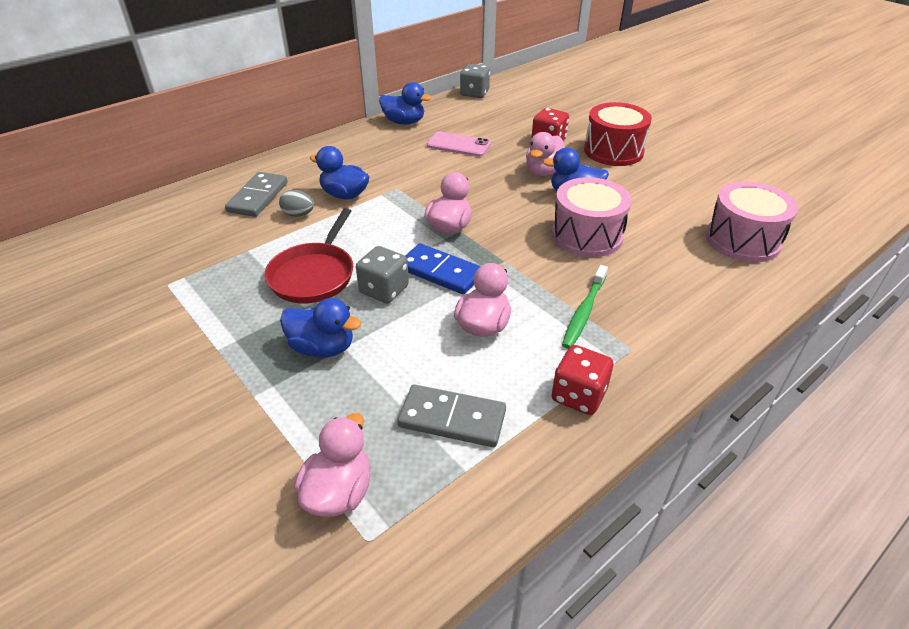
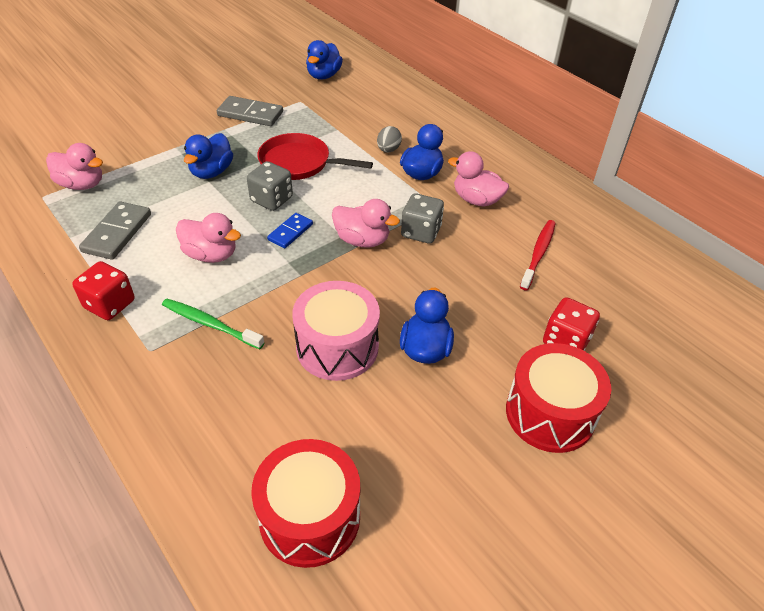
camera: 90 degrees right, 5 degrees up
(258, 197) = (417, 127): grey domino -> grey domino (250, 114)
(404, 122) = (588, 211): blue duck -> blue duck (324, 75)
(440, 272) = (290, 232): blue domino -> blue domino, size x0.63
(458, 145) = (538, 254): pink phone -> red toothbrush
(474, 93) = (698, 276): grey dice -> grey dice (421, 232)
(544, 171) = (481, 326): pink duck -> pink duck (476, 200)
(742, 240) = (310, 517): pink drum -> red drum

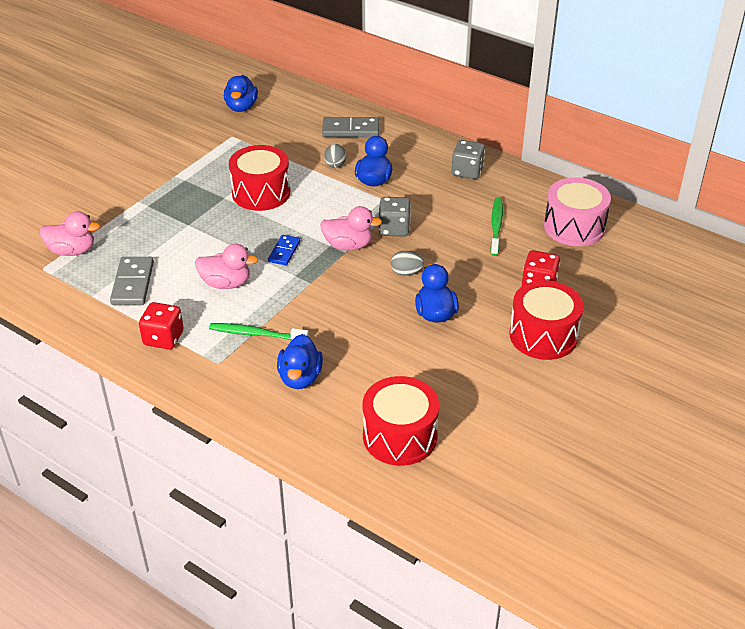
camera: 15 degrees left, 5 degrees down
(211, 172) = (186, 216): blue duck -> blue duck (300, 378)
(250, 114) = (191, 157): grey domino -> grey domino (350, 130)
(271, 199) = (253, 229): grey dice -> grey dice (467, 171)
(299, 163) = (261, 193): red pan -> red drum
(337, 347) = (366, 327): pink drum -> pink drum (574, 227)
(413, 287) = (406, 272): none -> grey egg
(476, 200) = (429, 193): pink duck -> none
(538, 254) = (496, 226): red toothbrush -> green toothbrush

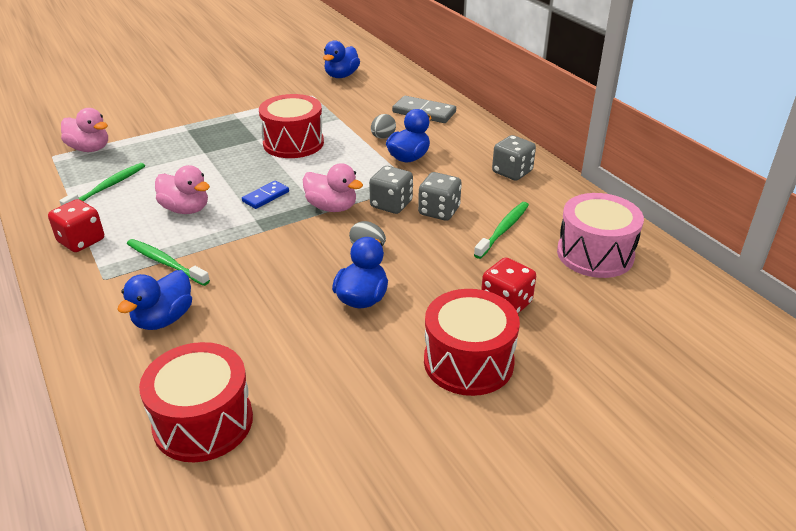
camera: 25 degrees right, 5 degrees down
(132, 283) = (107, 187): grey domino -> green toothbrush
(436, 224) = (439, 211): none -> grey dice

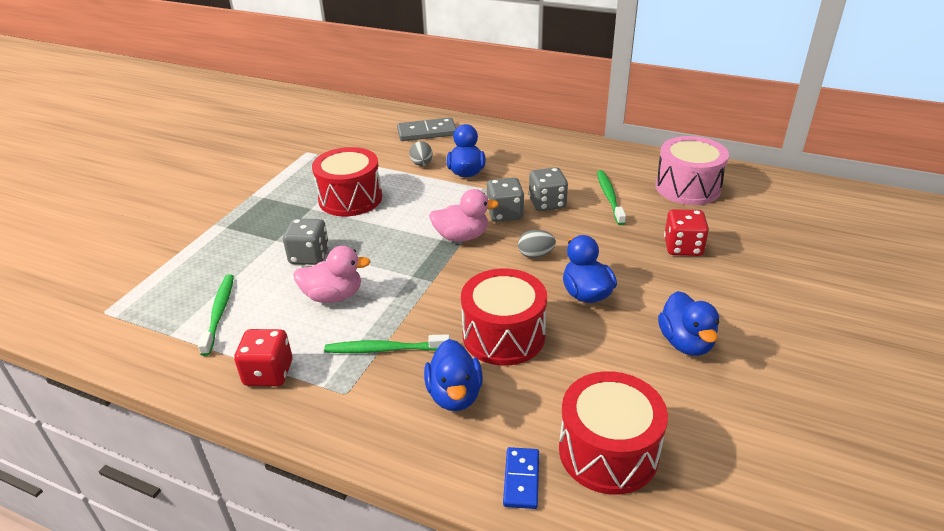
camera: 35 degrees left, 0 degrees up
(90, 149) = (140, 287): pink duck -> none
(265, 196) = (392, 253): blue domino -> blue domino (521, 479)
(341, 76) = (310, 126): blue duck -> blue duck (685, 343)
(468, 362) = (716, 299): red drum -> red drum (503, 335)
(512, 172) = (557, 153): grey dice -> grey dice (309, 256)

